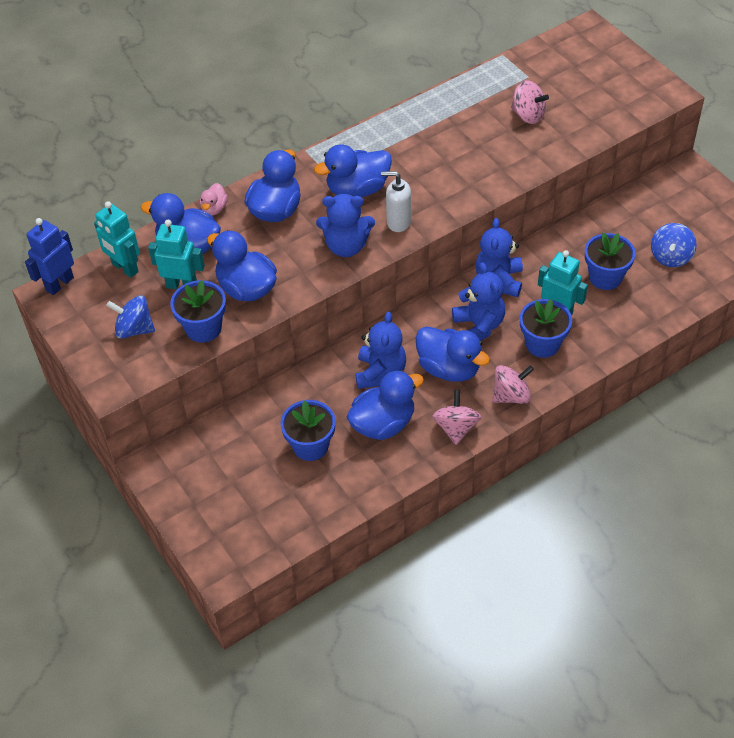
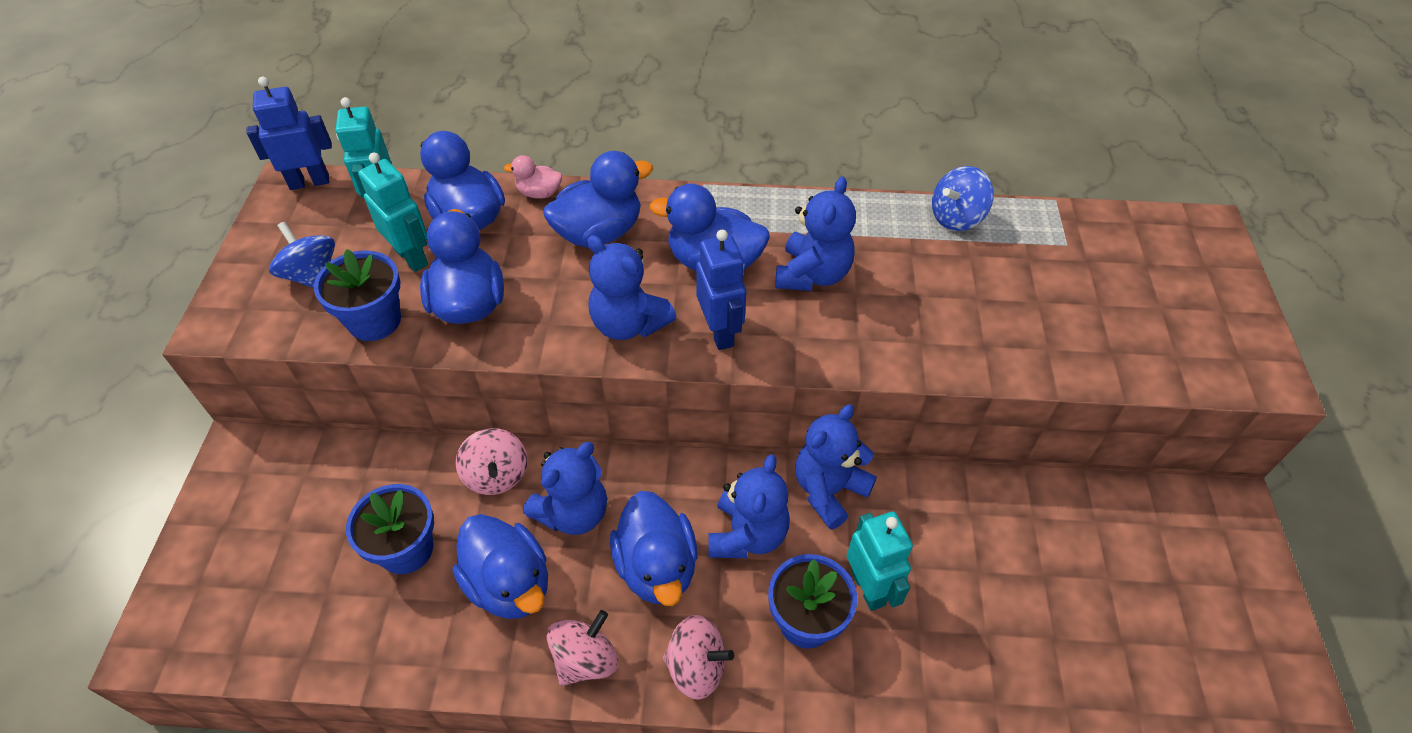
camera: 35 degrees right, 0 degrees up
(214, 209) = (539, 193): pink duck -> pink duck turned 45 degrees clockwise
(383, 424) = (509, 584): blue duck -> blue duck turned 45 degrees clockwise
(398, 222) = (720, 332): white soap dispenser -> blue robot
(416, 166) = (812, 275): none -> blue teddy bear
(528, 115) = (1021, 293): pink spinning top -> pink spinning top (496, 475)
(605, 277) = (978, 583): blue flower pot -> none
(670, 256) = (1103, 618): blue spinning top -> blue spinning top (956, 217)

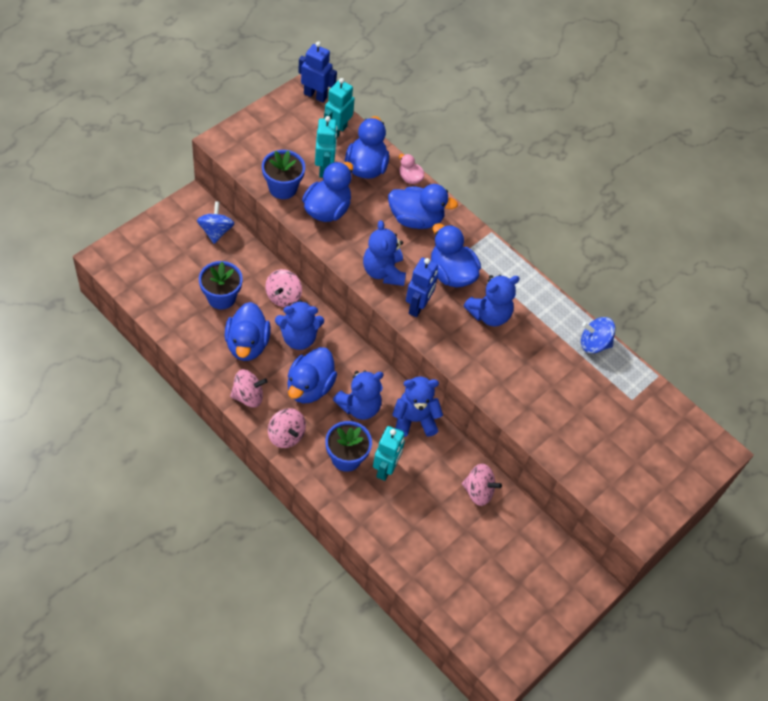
camera: 35 degrees right, 5 degrees up
(312, 275) = (276, 146): blue spinning top -> blue spinning top (216, 231)
(998, 511) = (478, 491): none -> pink spinning top

